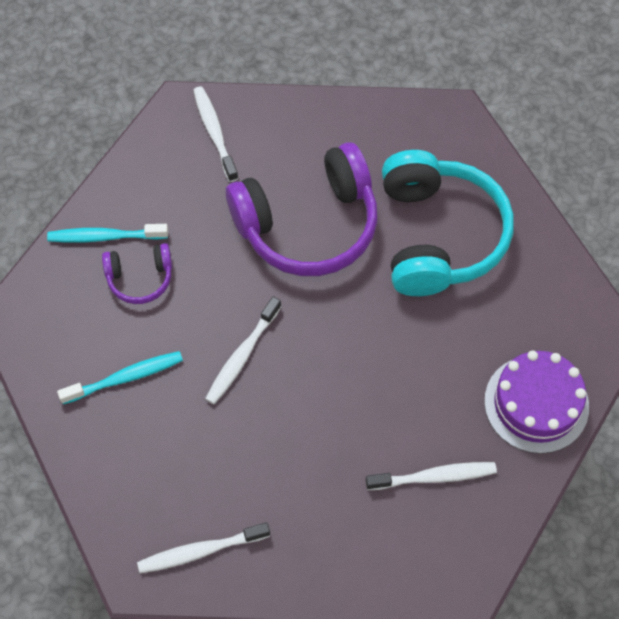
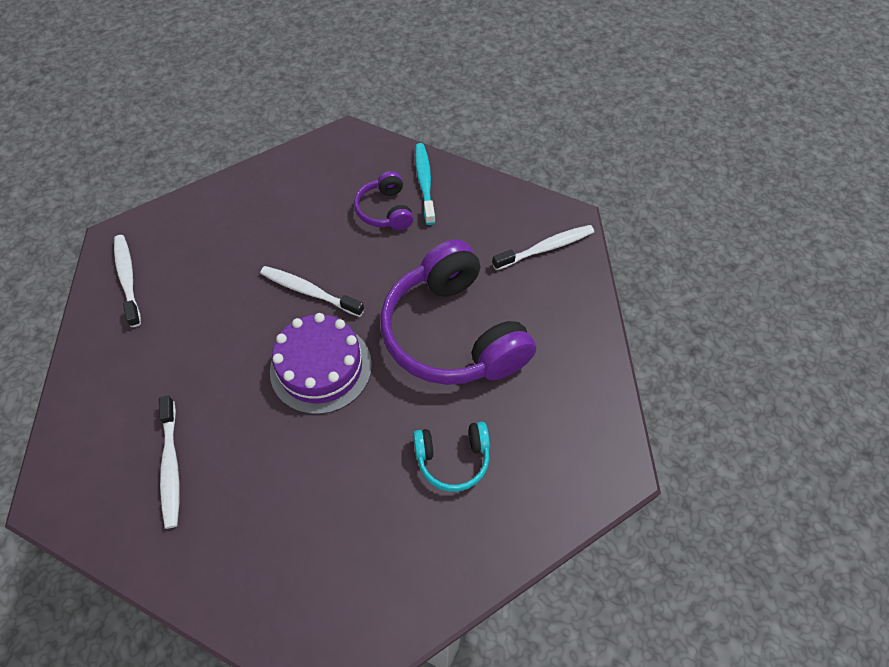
camera: 85 degrees right, 5 degrees down
(125, 378) = (290, 211): turquoise toothbrush -> none
(439, 235) = (453, 459): turquoise headphones -> turquoise headphones, size x0.48
(536, 404) = (245, 574): purple cake -> purple cake (321, 367)

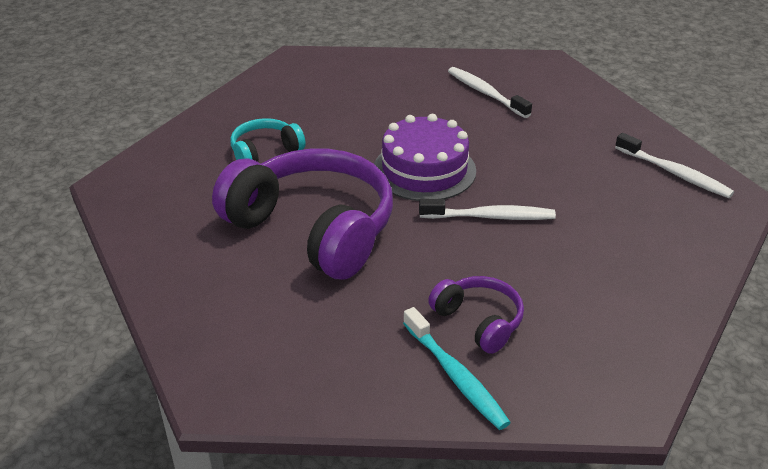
camera: 155 degrees right, 20 degrees down
(546, 248) = (240, 346): white toothbrush -> none

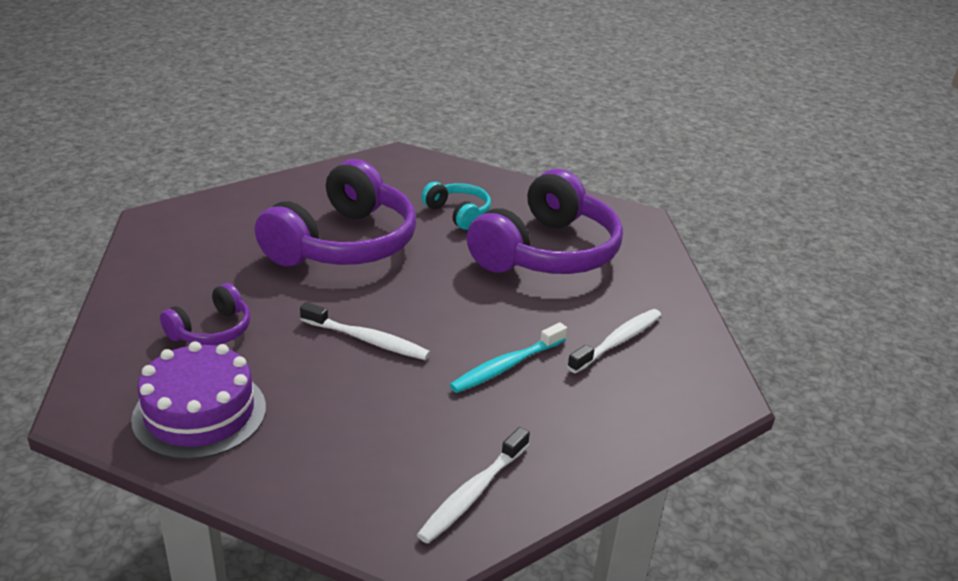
camera: 80 degrees right, 5 degrees down
(349, 109) = (547, 252): none -> purple headphones
(424, 170) = (445, 299): purple cake -> purple cake (199, 413)
(456, 376) = (146, 318): turquoise toothbrush -> turquoise toothbrush (506, 366)
(490, 217) = (367, 340): white toothbrush -> white toothbrush turned 60 degrees counterclockwise

